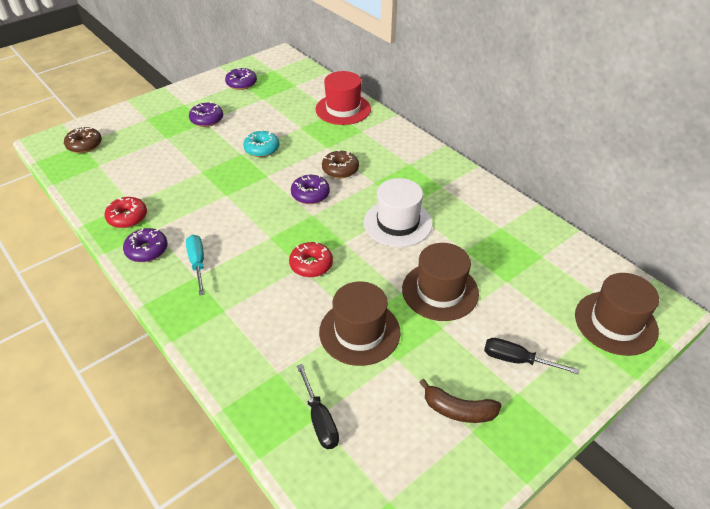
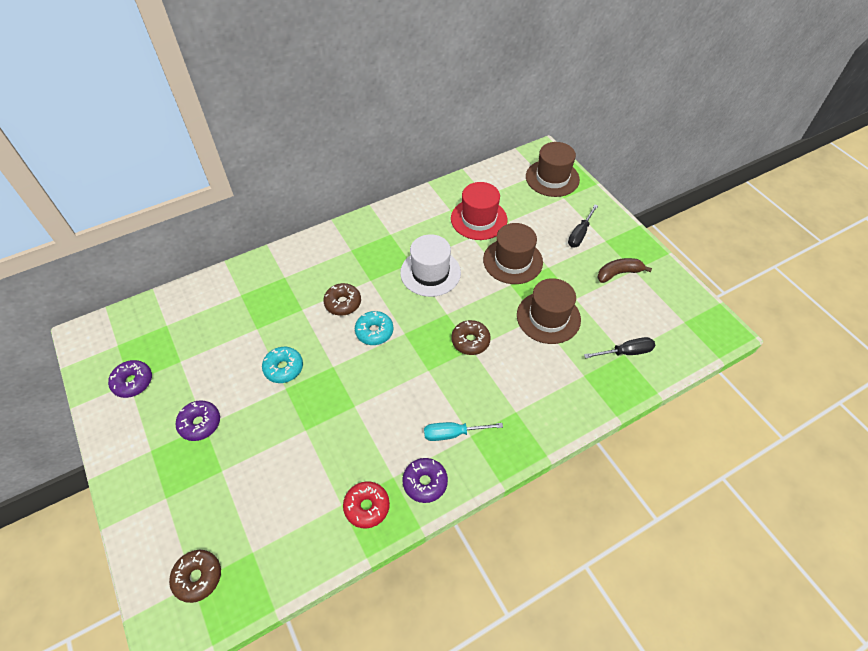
camera: 80 degrees left, 10 degrees up
(310, 194) = (374, 332): purple donut -> turquoise donut
(311, 265) = (470, 341): red donut -> brown donut
(343, 109) = (238, 287): red hat -> red hat (478, 219)
(458, 410) = (618, 273): brown banana -> brown banana turned 135 degrees counterclockwise

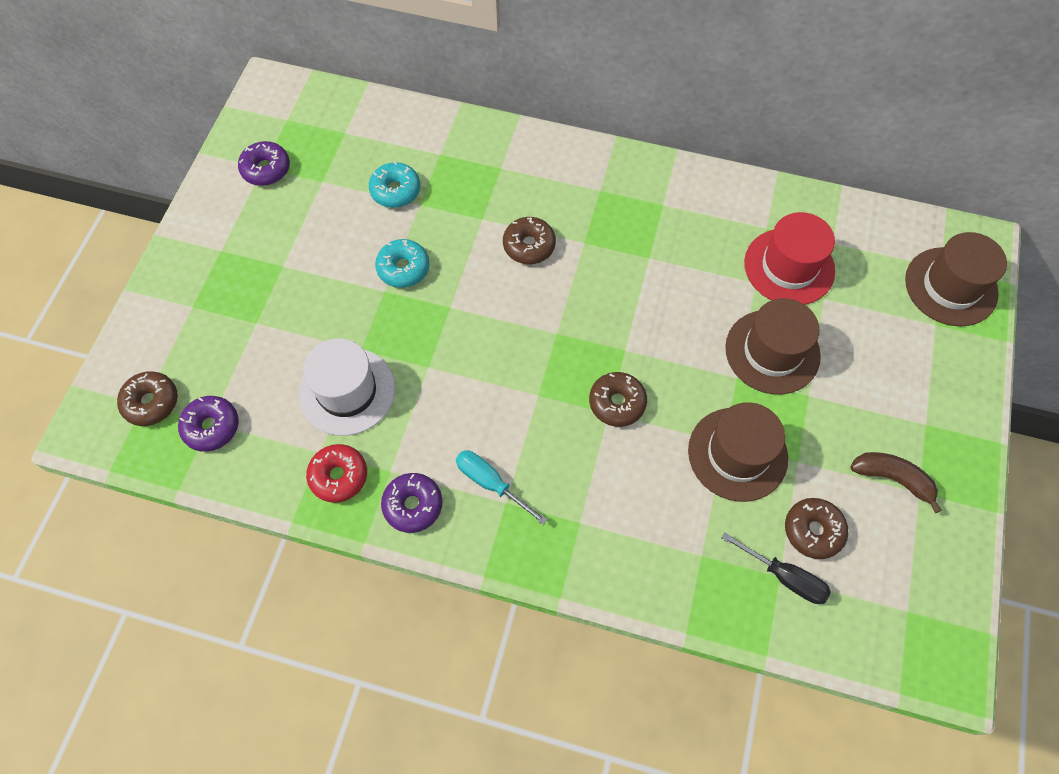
camera: 45 degrees right, 10 degrees up
(200, 423) = (281, 260): purple donut -> purple donut (211, 427)
(374, 332) = (528, 305): turquoise donut -> turquoise donut (395, 190)
(430, 272) = (659, 287): white hat -> white hat (347, 391)
(580, 234) = (900, 388): black screwdriver -> none
(614, 322) = (813, 531): none -> brown donut

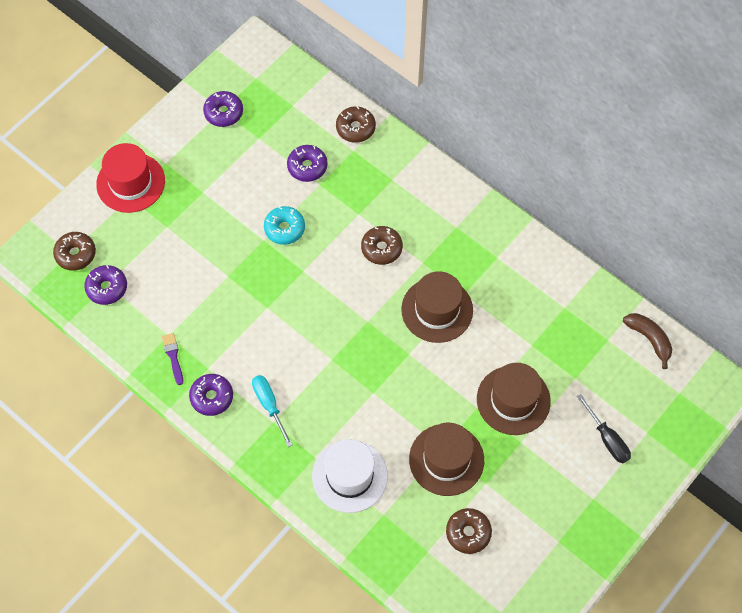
camera: 25 degrees right, 0 degrees up
(339, 476) = (173, 357): red donut -> purple brush
(347, 391) = (205, 301): white hat -> white hat (349, 476)
(395, 190) = (307, 166): turquoise donut -> purple donut
(617, 403) = (383, 388): brown donut -> brown donut (355, 128)
(784, 576) = (431, 552): black screwdriver -> black screwdriver (607, 438)
(789, 267) = (563, 344): red hat -> red hat (130, 182)
(892, 479) = (545, 524): brown banana -> brown banana (649, 339)
(950, 286) = (677, 410): brown hat -> brown hat (437, 310)

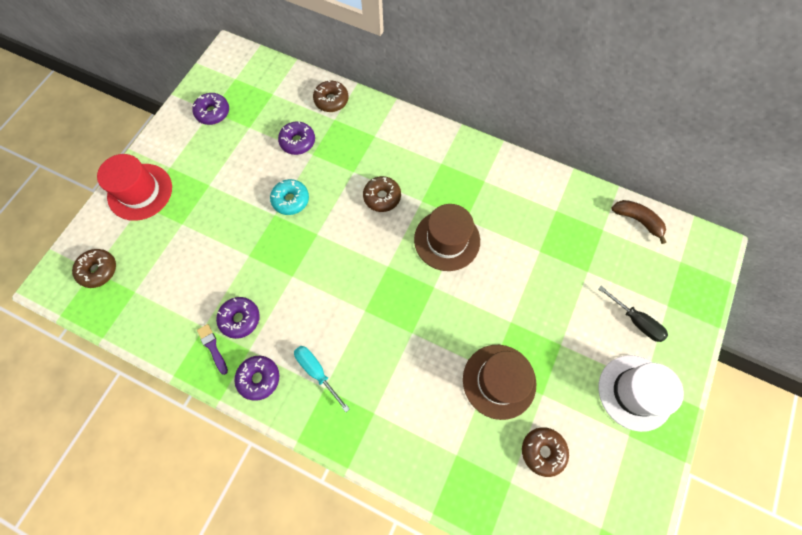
camera: 15 degrees left, 5 degrees up
(107, 288) = (134, 295): purple donut -> purple donut (240, 319)
(349, 476) = (413, 424): white hat -> white hat (635, 392)
(513, 400) = (541, 306): brown hat -> none

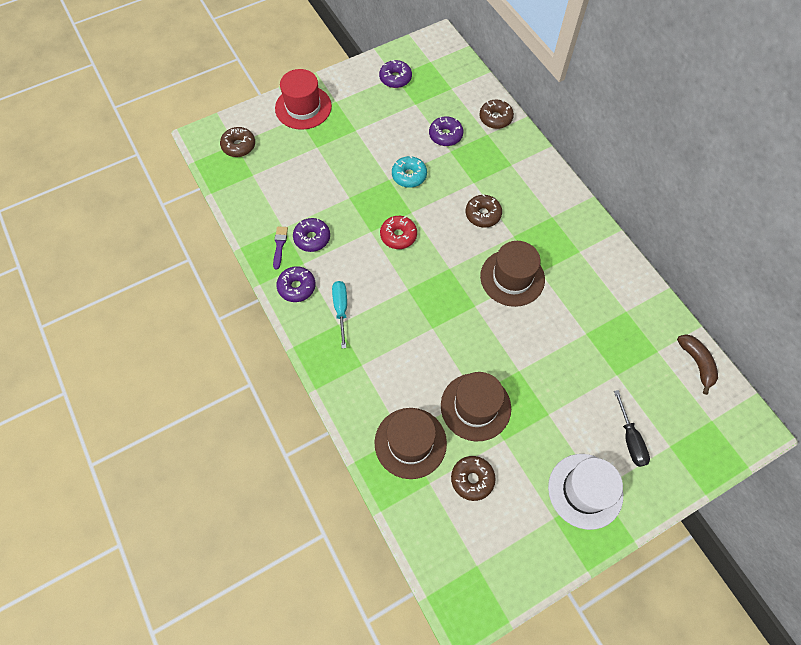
camera: 35 degrees right, 5 degrees down
(321, 264) = (398, 236): none -> red donut
(468, 456) = (410, 442): none -> brown hat

